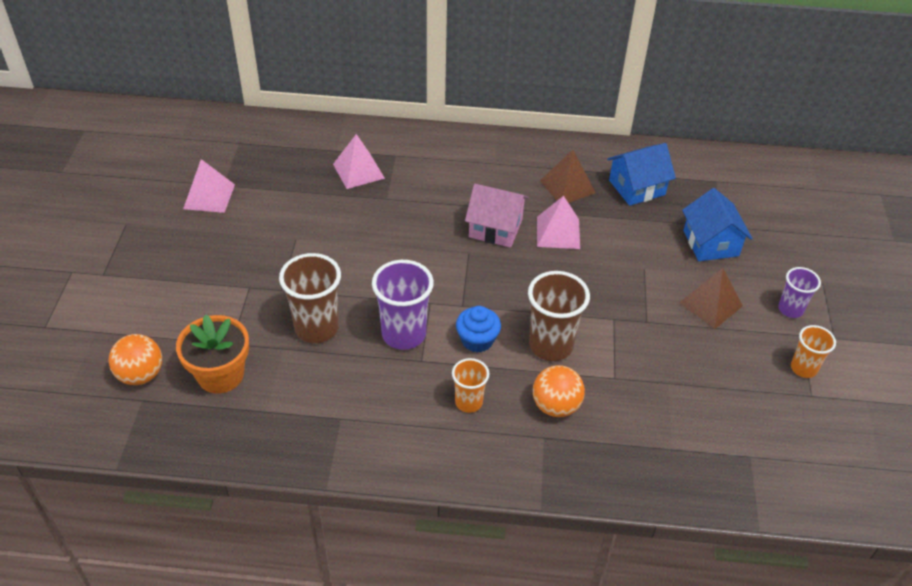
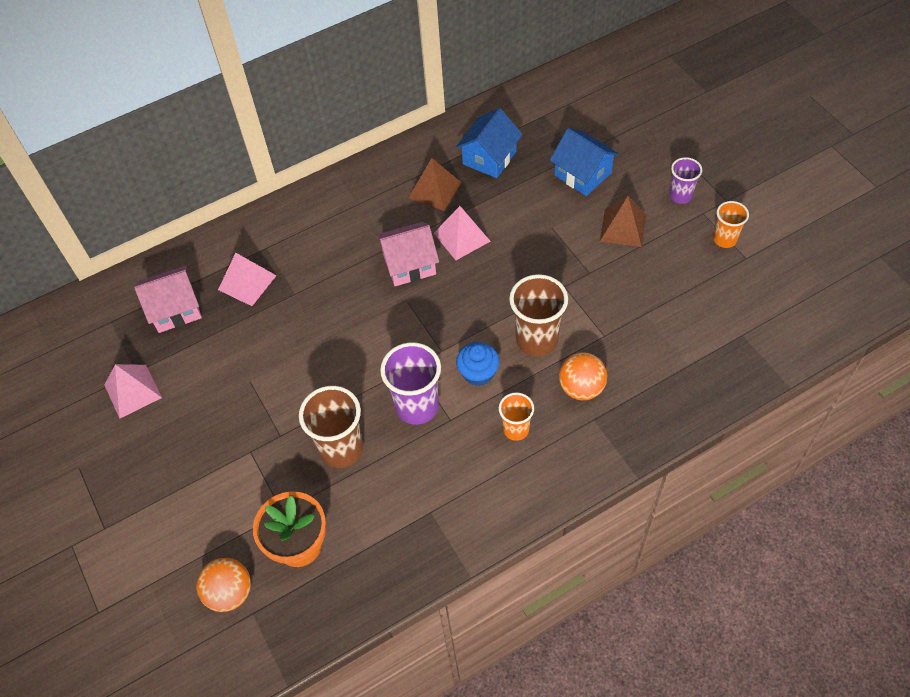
camera: 30 degrees left, 10 degrees up
(290, 160) = (175, 309): none -> pink house

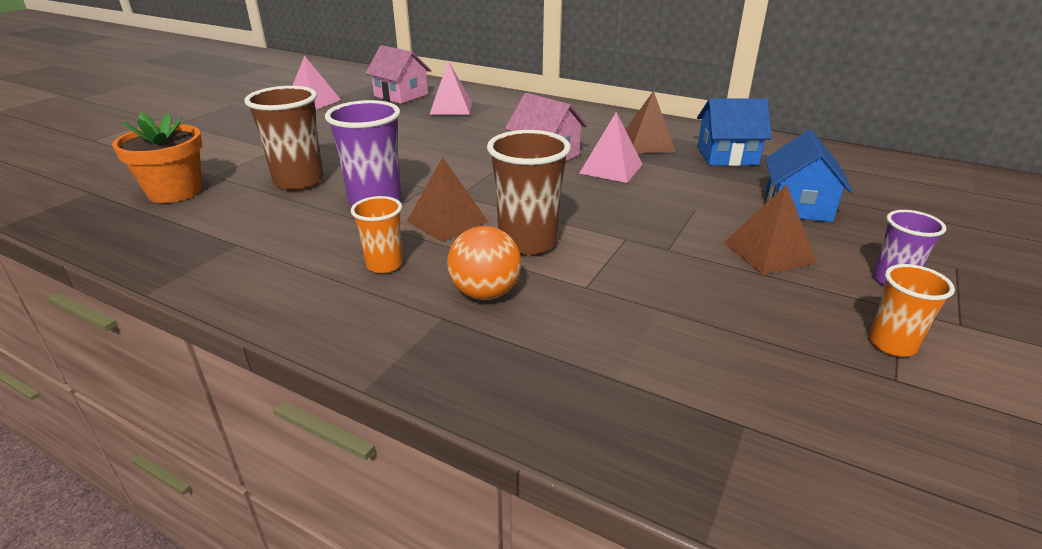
camera: 55 degrees right, 25 degrees down
(230, 593) = (114, 178): orange ball -> none
(478, 373) = (447, 221): blue cupcake -> brown pyramid

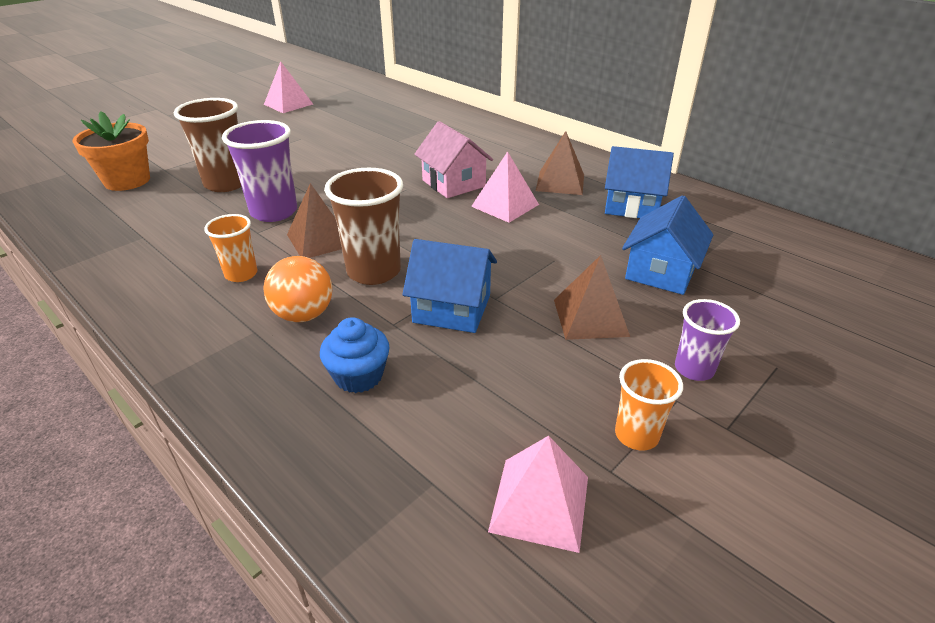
camera: 15 degrees right, 5 degrees up
(401, 95) = (368, 104): pink house -> none
(451, 108) = (403, 122): pink pyramid -> pink pyramid (539, 503)
(590, 340) = (358, 376): none -> blue cupcake
(634, 264) = (452, 309): none -> blue house

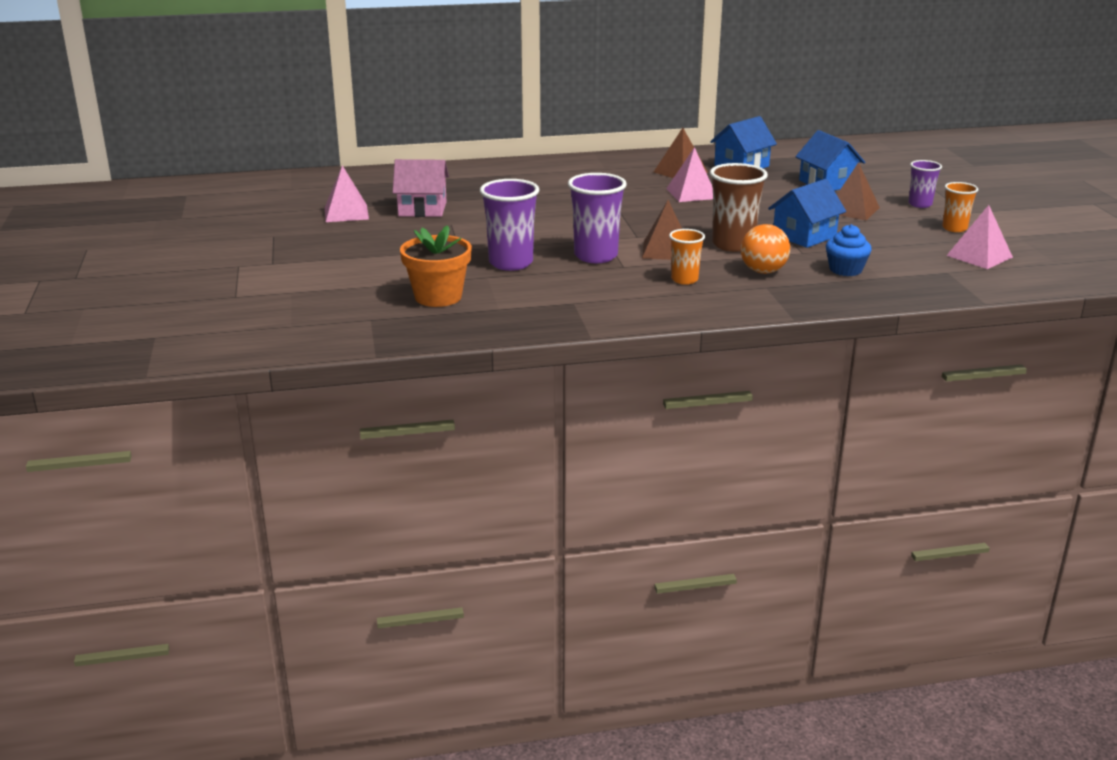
camera: 55 degrees left, 10 degrees down
(226, 184) = (511, 263): brown cup -> purple cup
(453, 183) = (634, 198): pink house -> pink house (422, 209)

